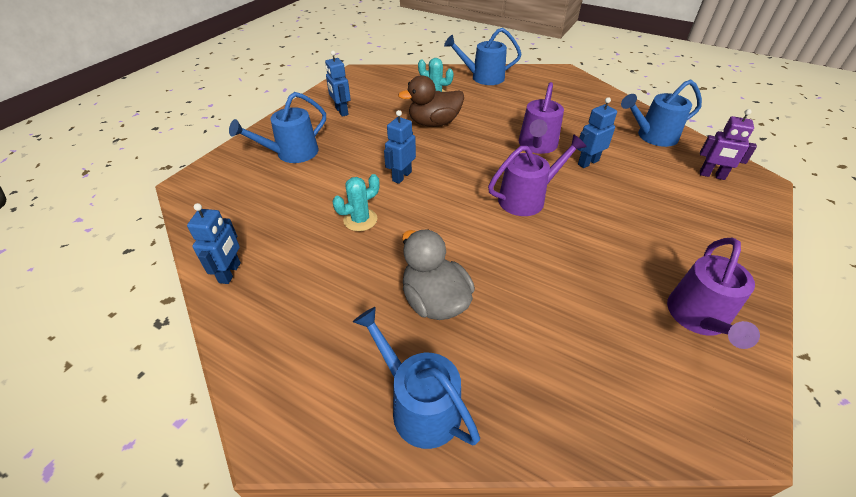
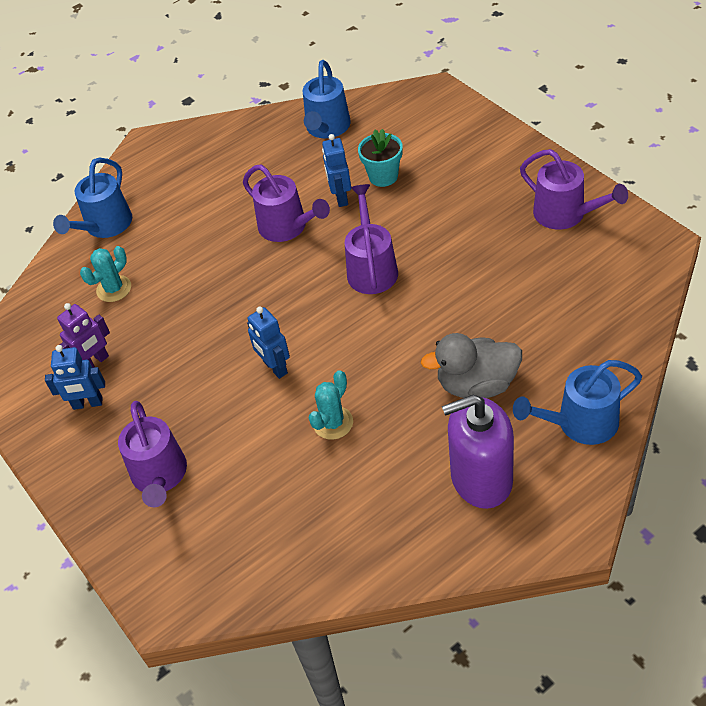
camera: 60 degrees left, 5 degrees up
(230, 273) = (362, 559): blue robot -> none
(292, 153) = (160, 476): blue watering can -> purple watering can
(326, 333) = (481, 479): none -> purple soap dispenser
(360, 220) = (333, 423): turquoise cactus -> turquoise cactus turned 45 degrees clockwise
(434, 123) = (182, 308): brown duck -> none
(630, 178) = (383, 176): none -> turquoise flower pot
(712, 175) = (410, 117): purple robot -> purple robot (95, 362)

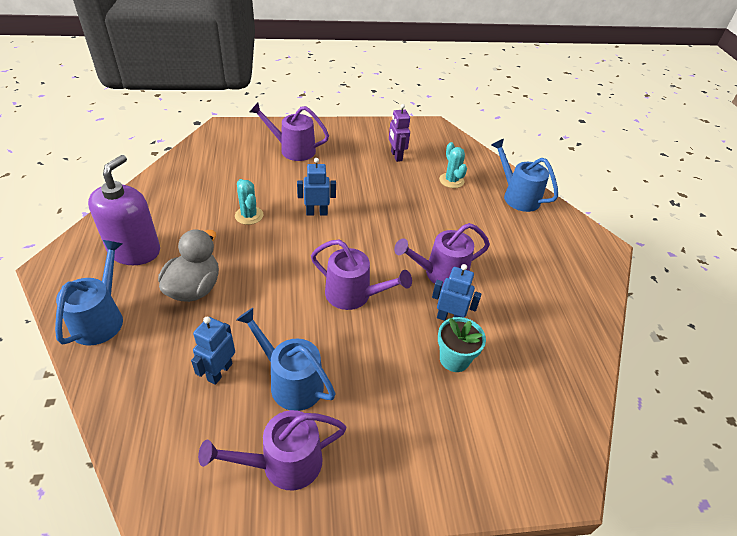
camera: 110 degrees right, 5 degrees down
(88, 404) = (368, 145): blue robot -> blue robot (219, 372)
(327, 128) = (554, 357): blue watering can -> blue watering can (291, 381)

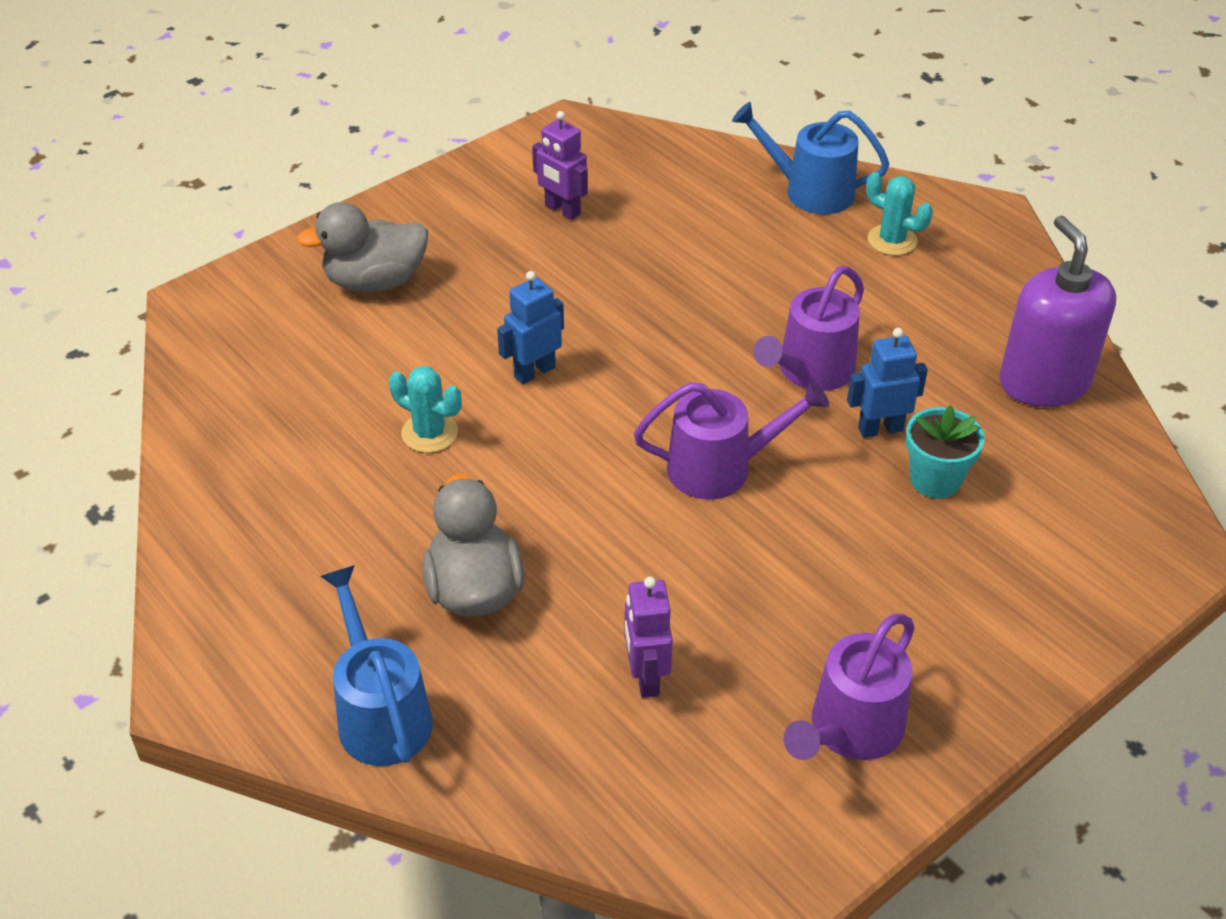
camera: 30 degrees left, 0 degrees up
(134, 251) = (305, 589): purple soap dispenser -> purple soap dispenser (1044, 382)
(219, 372) = (646, 677): blue robot -> purple robot
(291, 381) = (756, 631): blue watering can -> none
(293, 149) = (375, 282): purple watering can -> grey duck
(451, 180) = (689, 212): turquoise cactus -> turquoise cactus (892, 240)

